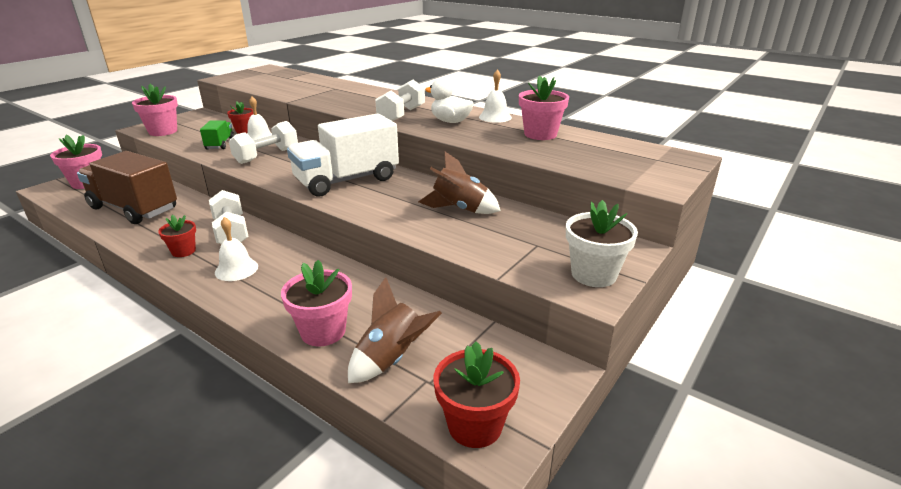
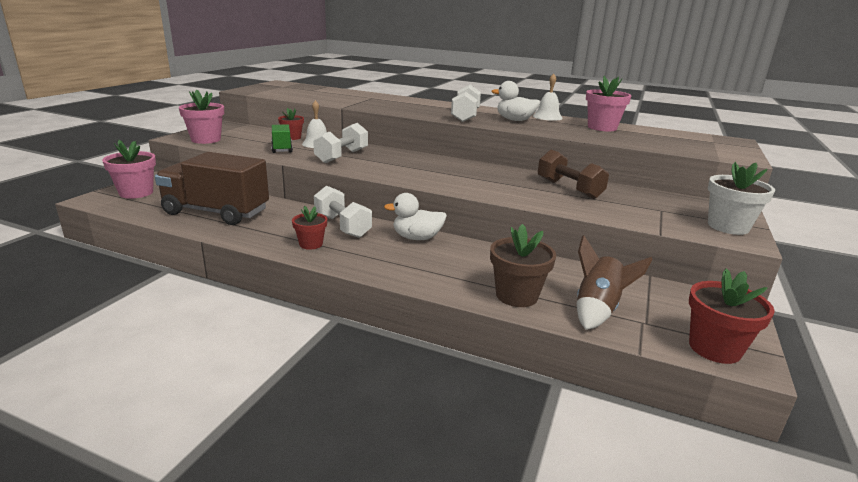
camera: 15 degrees left, 5 degrees down
(236, 269) = (381, 255): white bell -> none
(289, 251) = (417, 238): none -> white duck
(323, 331) = (516, 295): pink flower pot -> brown flower pot
(347, 180) = (444, 172): white truck -> none
(460, 209) = (569, 189): brown rocket -> brown dumbbell

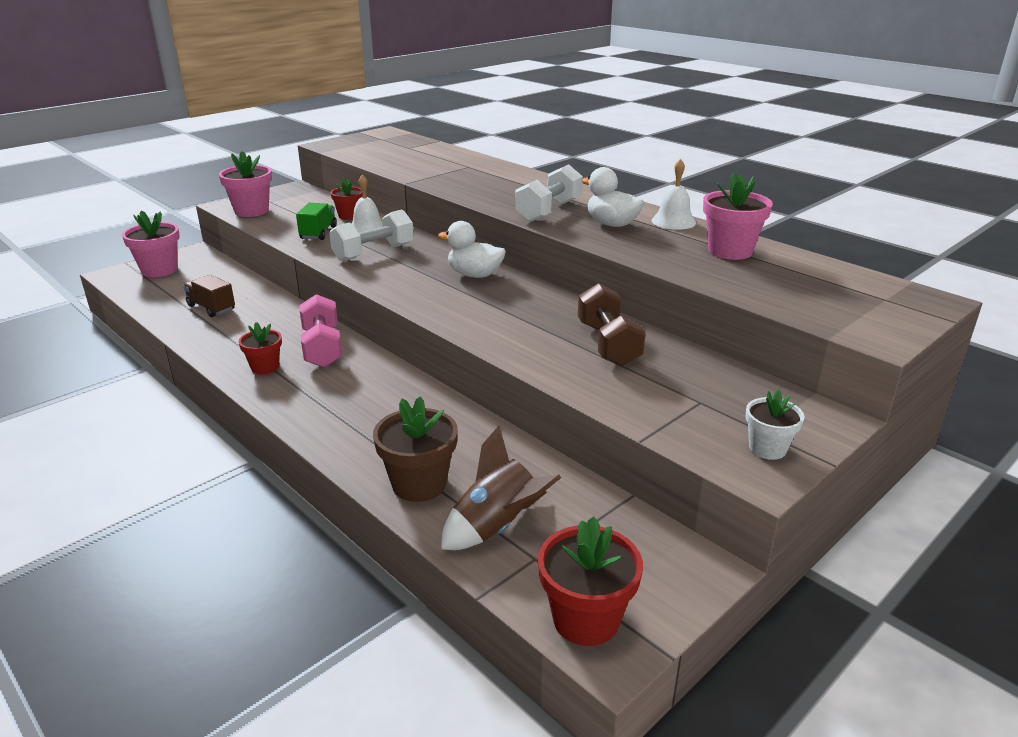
camera: 25 degrees right, 5 degrees up
(216, 212) = (211, 308): brown truck -> brown truck, size x0.47
(342, 226) = (322, 348): white dumbbell -> pink dumbbell
(417, 238) = (389, 379): white duck -> white duck (474, 275)
(728, 226) = (767, 448): white flower pot -> white flower pot, size x0.63

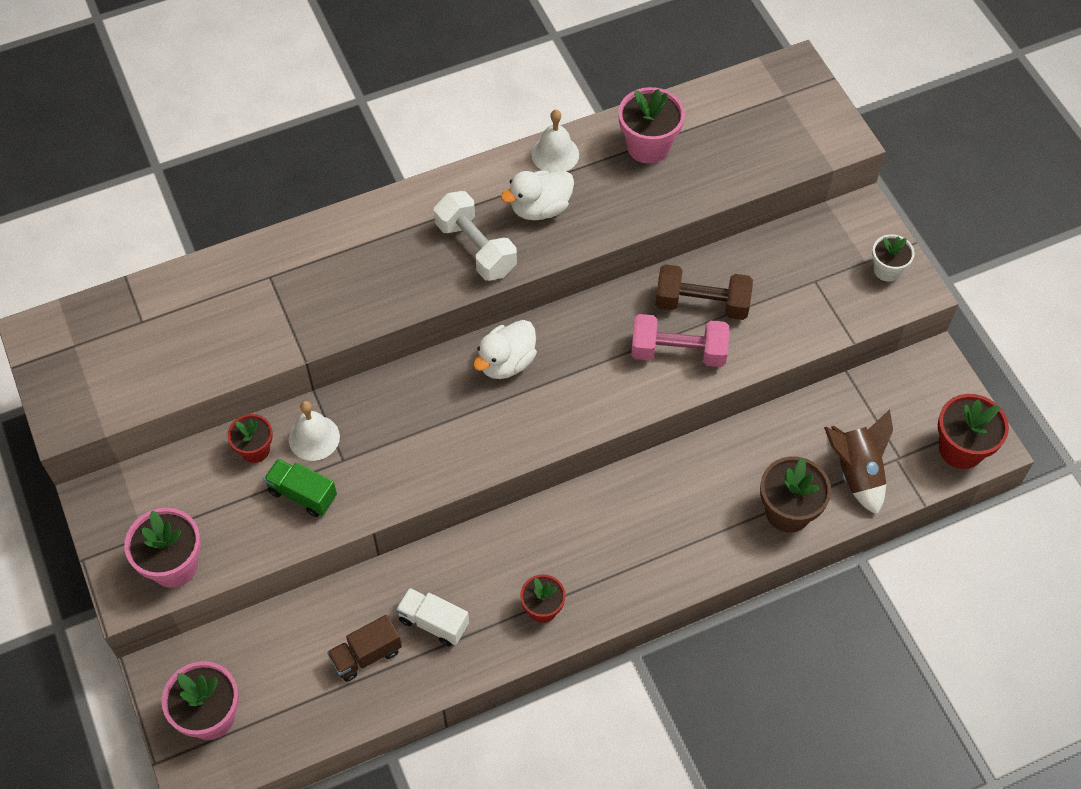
camera: 70 degrees left, 30 degrees up
(243, 326) = (433, 622): none -> white truck
(322, 348) = (521, 548): pink dumbbell -> pink dumbbell (678, 352)
(373, 252) = (398, 445): white dumbbell -> none

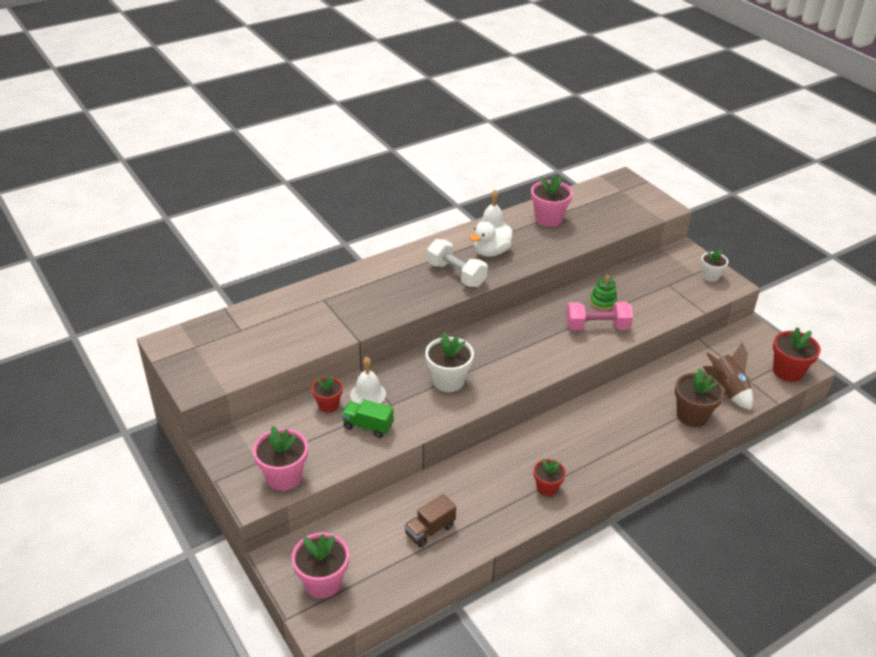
camera: 10 degrees left, 20 degrees down
(433, 427) = (448, 381): none -> white flower pot
(433, 622) = (473, 504): white truck -> none
(506, 362) = (487, 342): white duck -> none
(701, 304) = (603, 302): brown dumbbell -> green stacking toy

